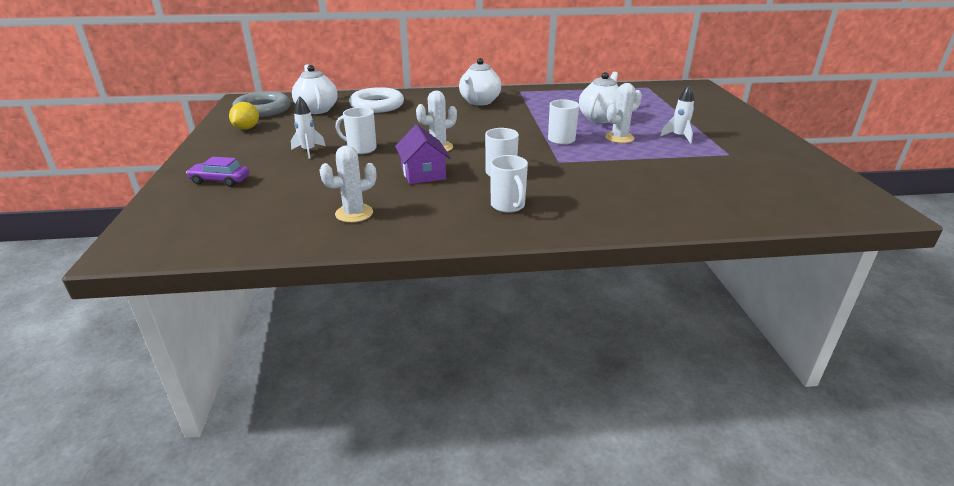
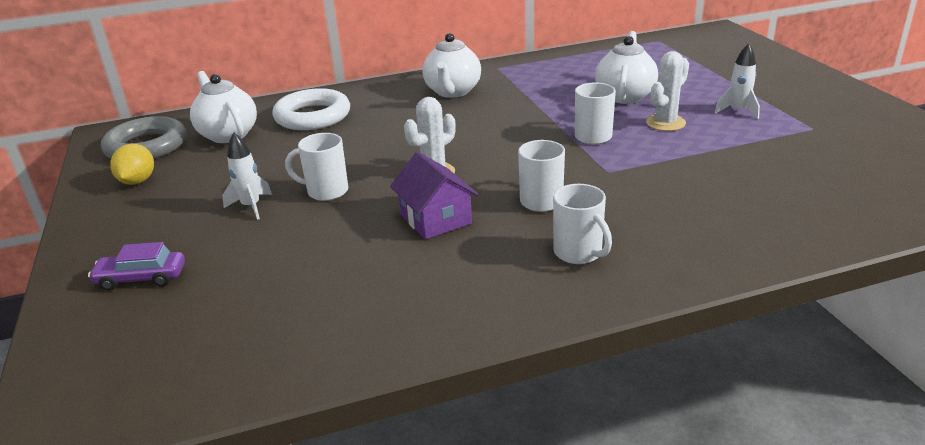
camera: 10 degrees left, 0 degrees up
(354, 213) = (371, 302): white cactus -> none

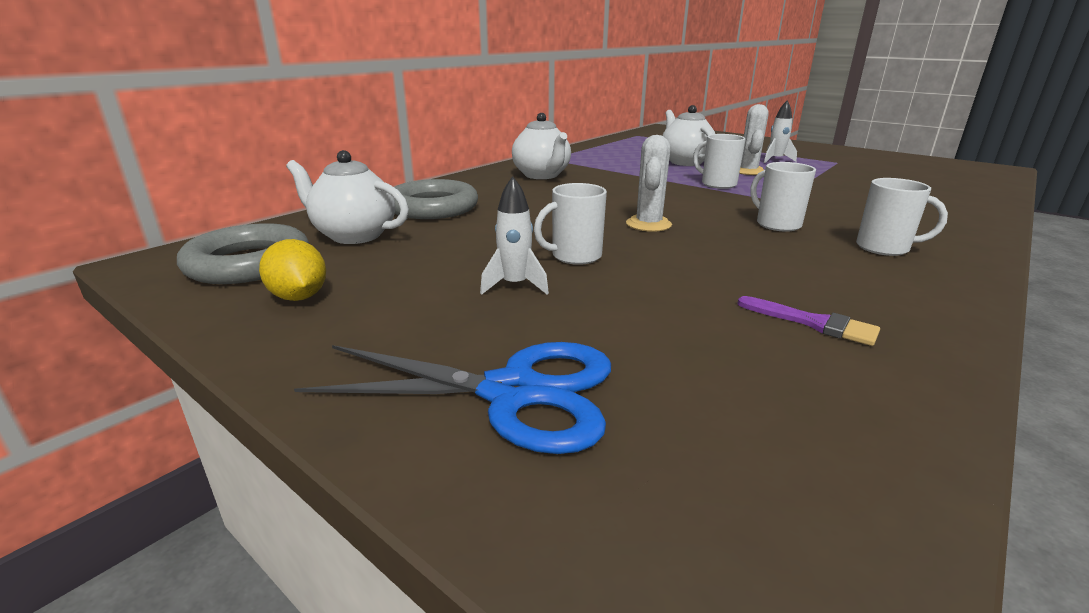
camera: 35 degrees left, 5 degrees down
(141, 278) = (512, 393): purple car -> blue scissors
(312, 116) = (433, 208): white ring -> grey ring
(370, 296) = (813, 323): none -> purple brush
(435, 219) = (726, 253): purple house -> none

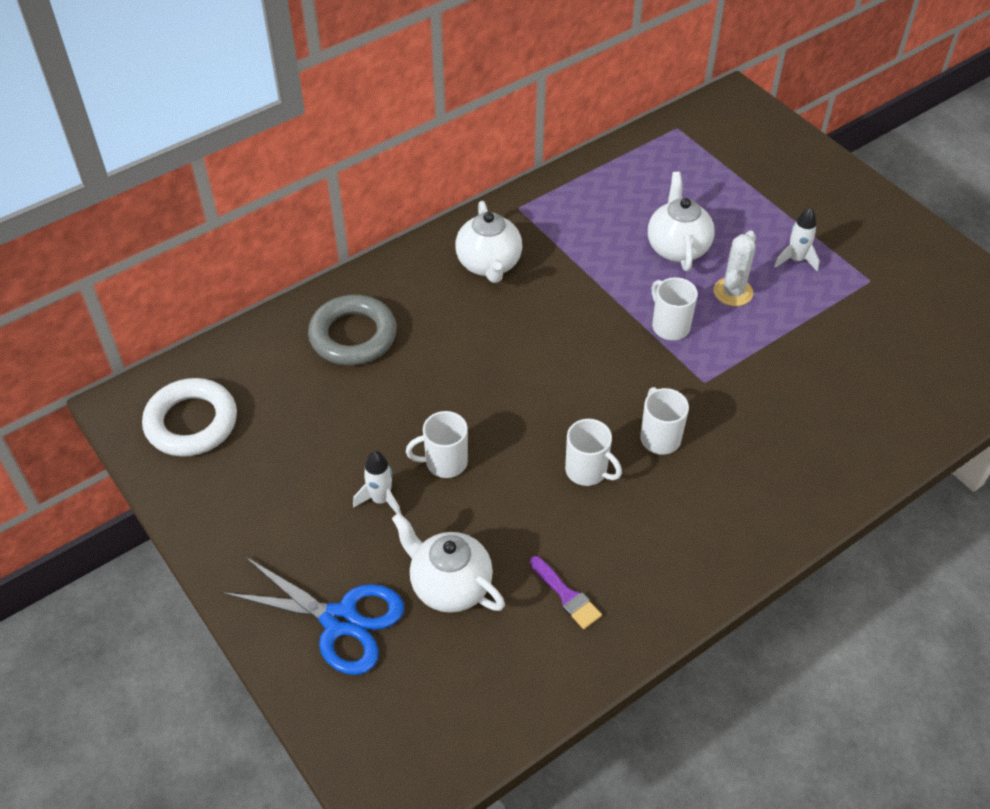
camera: 15 degrees right, 25 degrees up
(249, 263) = (191, 422): grey ring -> white ring
(299, 297) = (227, 483): yellow lemon -> none
(354, 235) = (275, 385): white teapot -> white teapot (450, 585)
(648, 224) = (538, 413): white cactus -> none
(884, 248) = (719, 503): white mug -> white mug (587, 471)

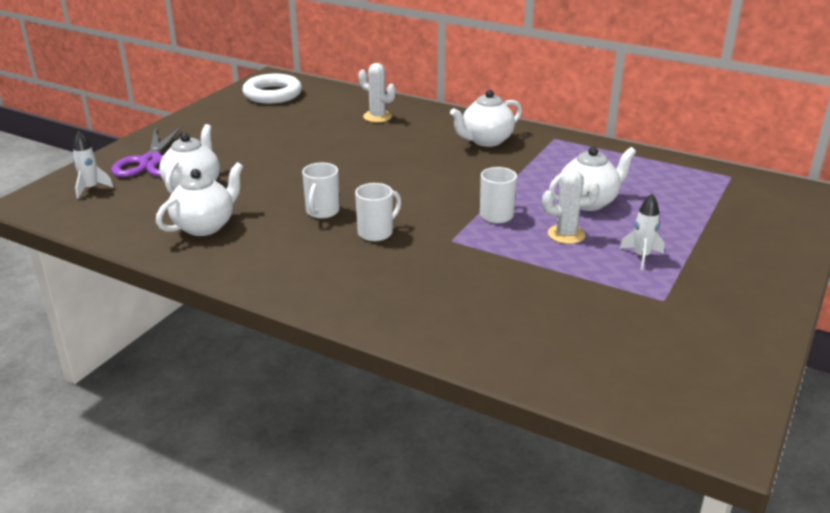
camera: 65 degrees right, 20 degrees down
(340, 621) = (151, 162): blue scissors -> purple scissors
(353, 336) = (377, 117): grey ring -> white cactus
(381, 500) = (250, 153): white rocket -> white rocket (91, 189)
(444, 462) = (294, 164): white mug -> none
(566, 595) = (205, 226): purple brush -> white teapot

